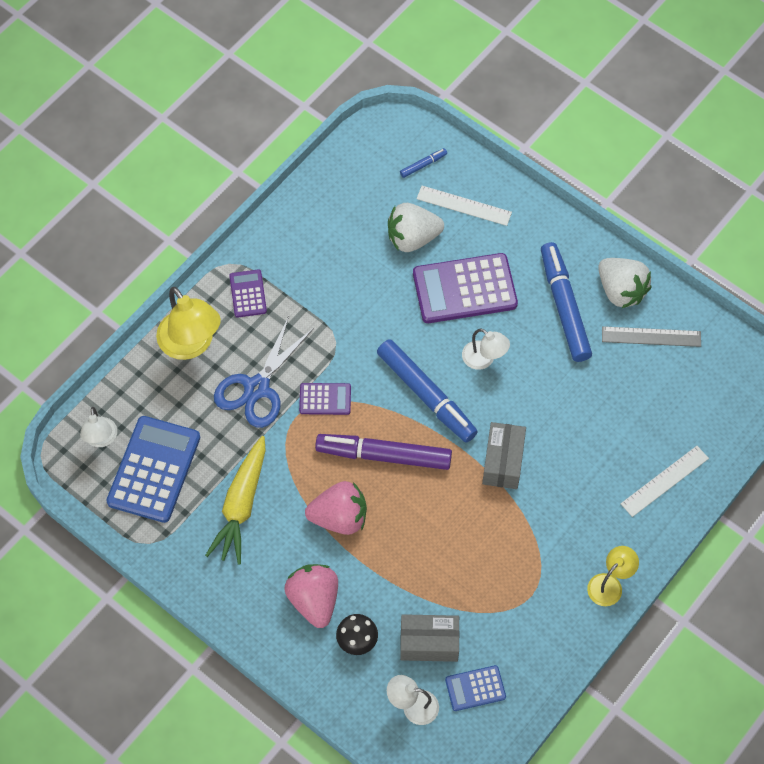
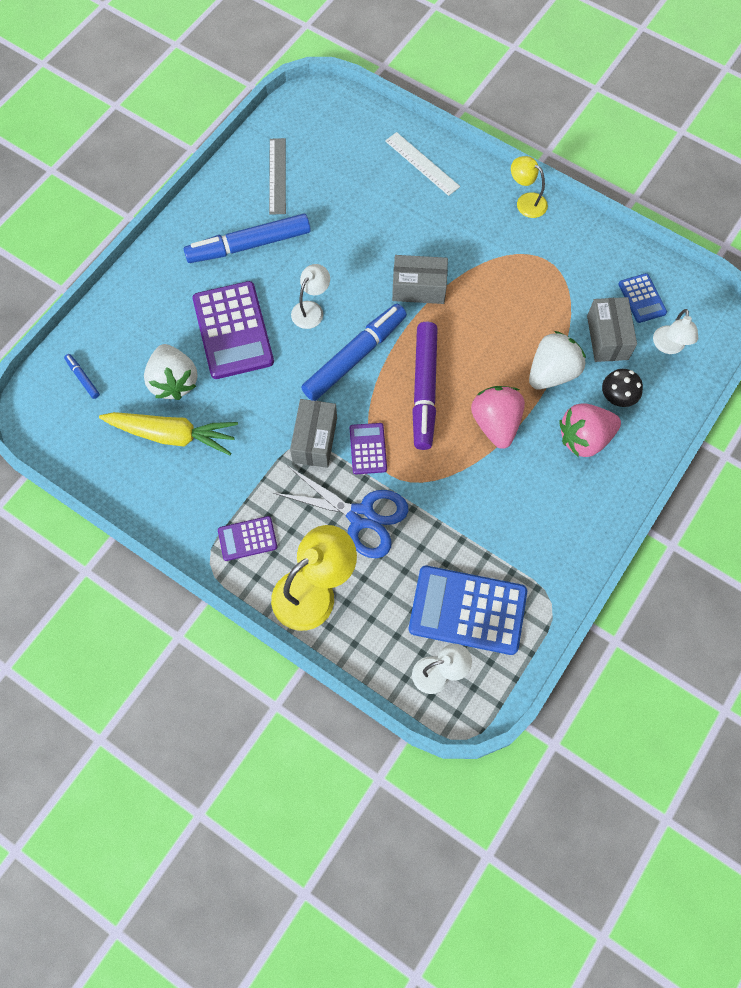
camera: 95 degrees left, 5 degrees up
(241, 505) = (496, 516): yellow carrot -> yellow carrot (172, 435)
(339, 354) = (315, 440): none -> grey box
(464, 205) = (133, 337): white ruler -> none
(621, 291) = (229, 200): white strawberry -> white strawberry (552, 373)

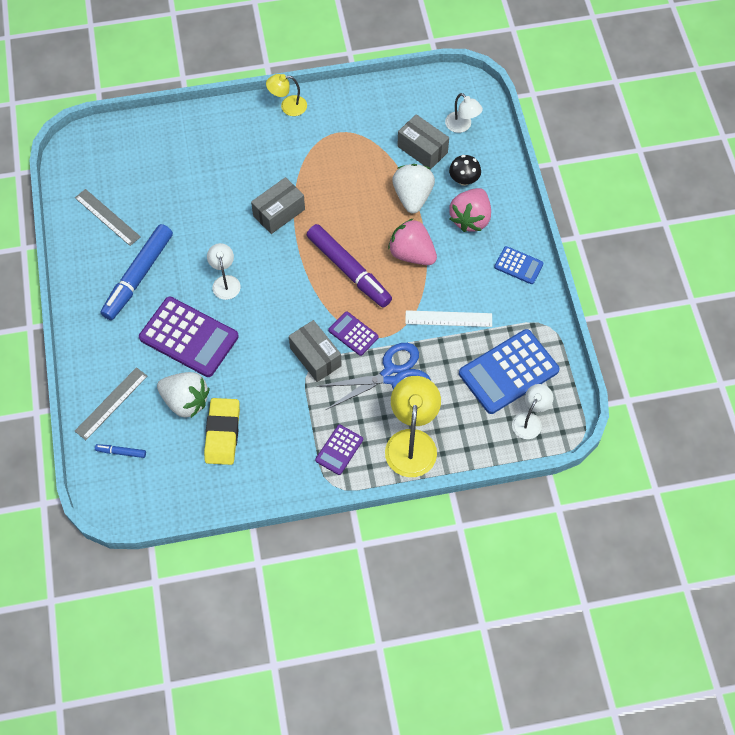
camera: 45 degrees left, 5 degrees down
(118, 331) = (111, 403): none -> grey ruler
(172, 435) = (222, 433): yellow carrot -> yellow eraser
(354, 357) = (285, 287): blue marker -> none
(422, 164) = (196, 134): white ruler -> white ruler (448, 319)
(642, 298) = (418, 110): blue calculator -> blue calculator (518, 265)

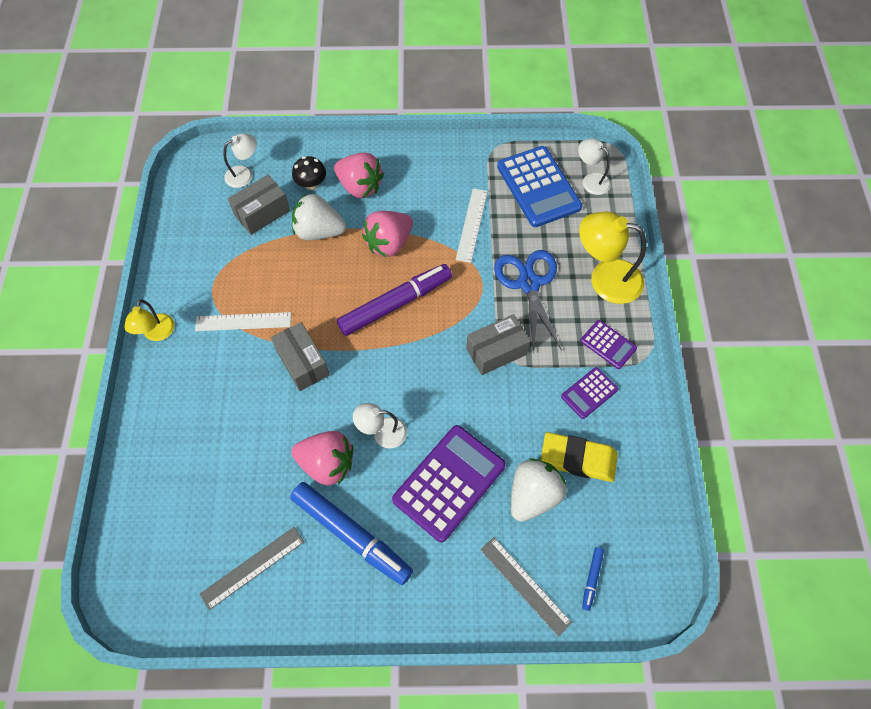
camera: 80 degrees left, 0 degrees up
(193, 248) = (327, 464): none -> pink strawberry
(310, 162) = (243, 321): none -> white ruler
(353, 334) = (474, 311): purple calculator -> purple calculator (589, 393)
(518, 265) = (423, 158): blue calculator -> none

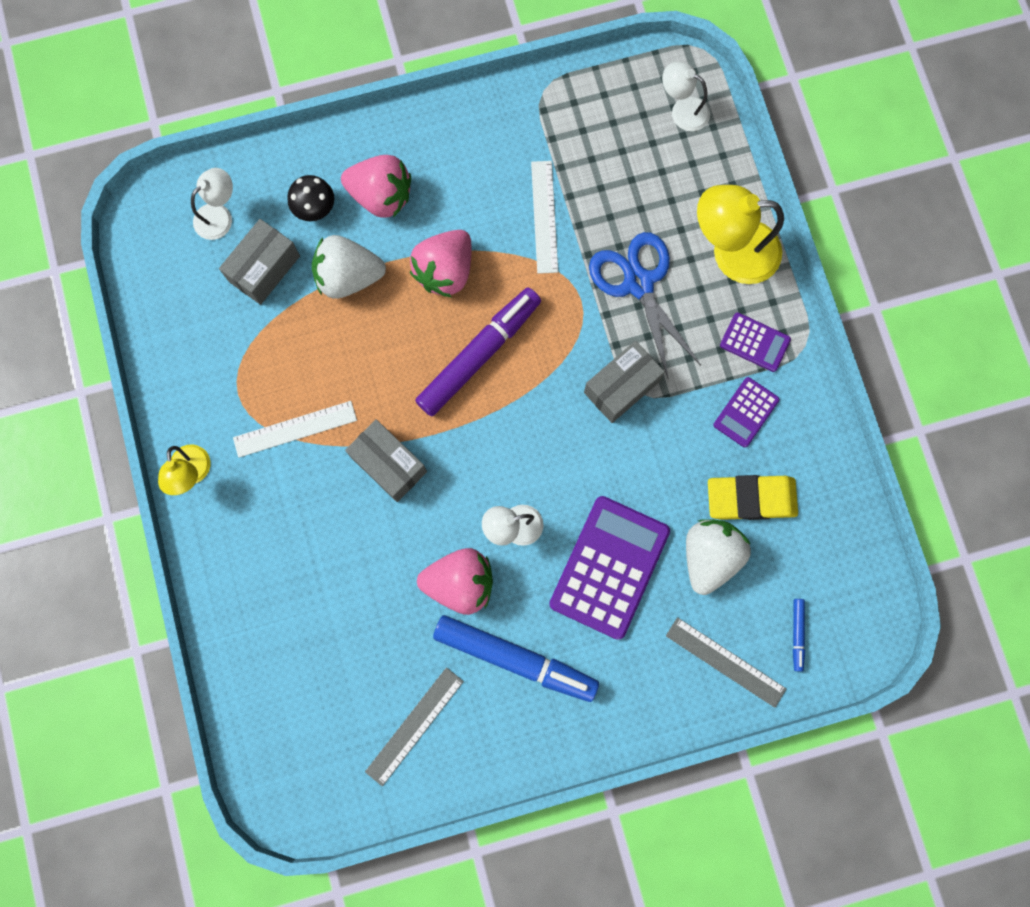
camera: 15 degrees left, 15 degrees up
(538, 187) = (616, 138): blue calculator -> none

